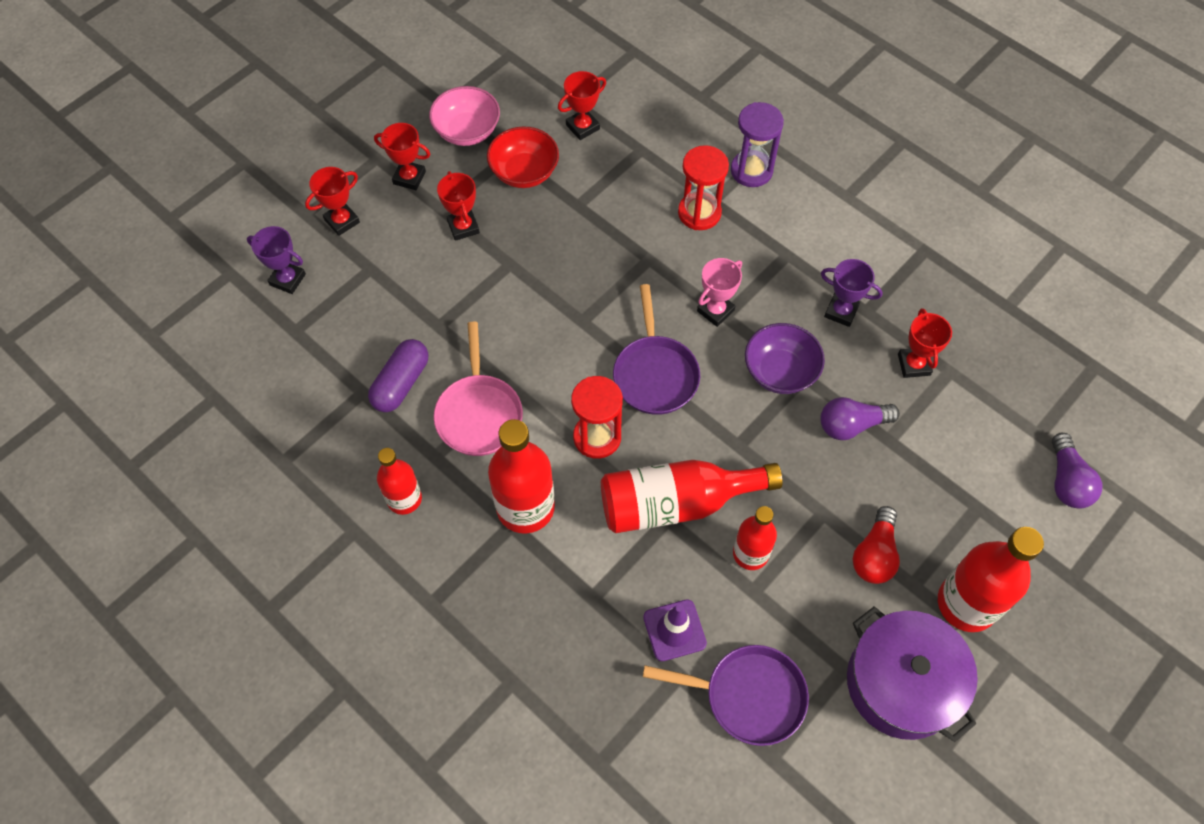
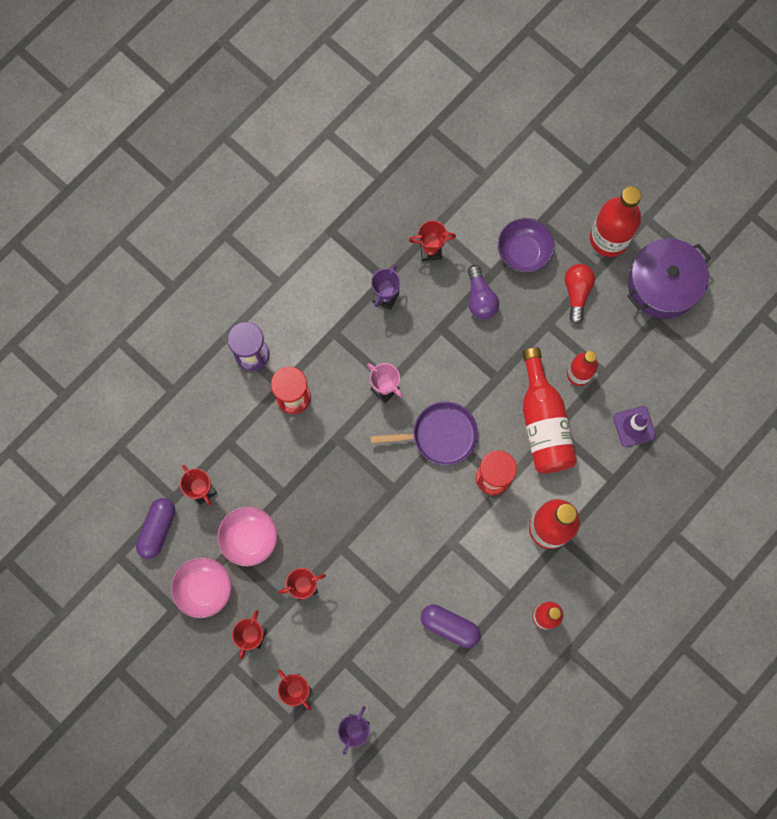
camera: 90 degrees left, 15 degrees up
(479, 413) = (474, 565): pink pan -> none
(524, 172) = (249, 538): red bowl -> pink bowl
(538, 88) = (157, 529): none -> purple capsule
(748, 696) = (675, 381): purple pan -> none
(780, 371) = (437, 345): purple bowl -> purple bowl (523, 252)
(874, 554) = (576, 293): red light bulb -> red light bulb turned 105 degrees counterclockwise
(1066, 481) = (520, 162): purple light bulb -> none

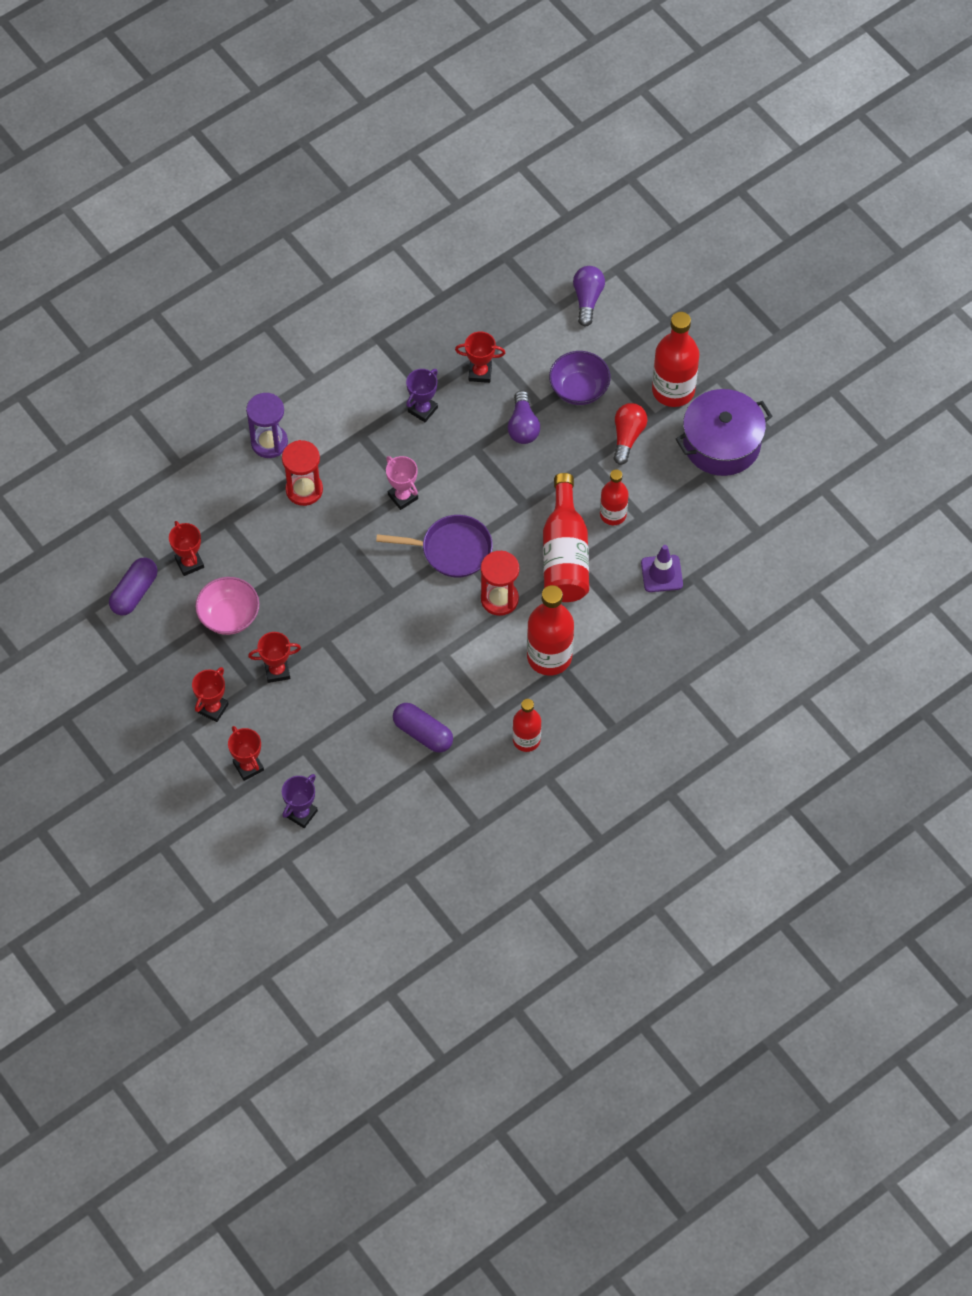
camera: 10 degrees right, 15 degrees down
(204, 588) = (171, 656): pink bowl -> none
(513, 159) = (587, 299): none -> purple light bulb

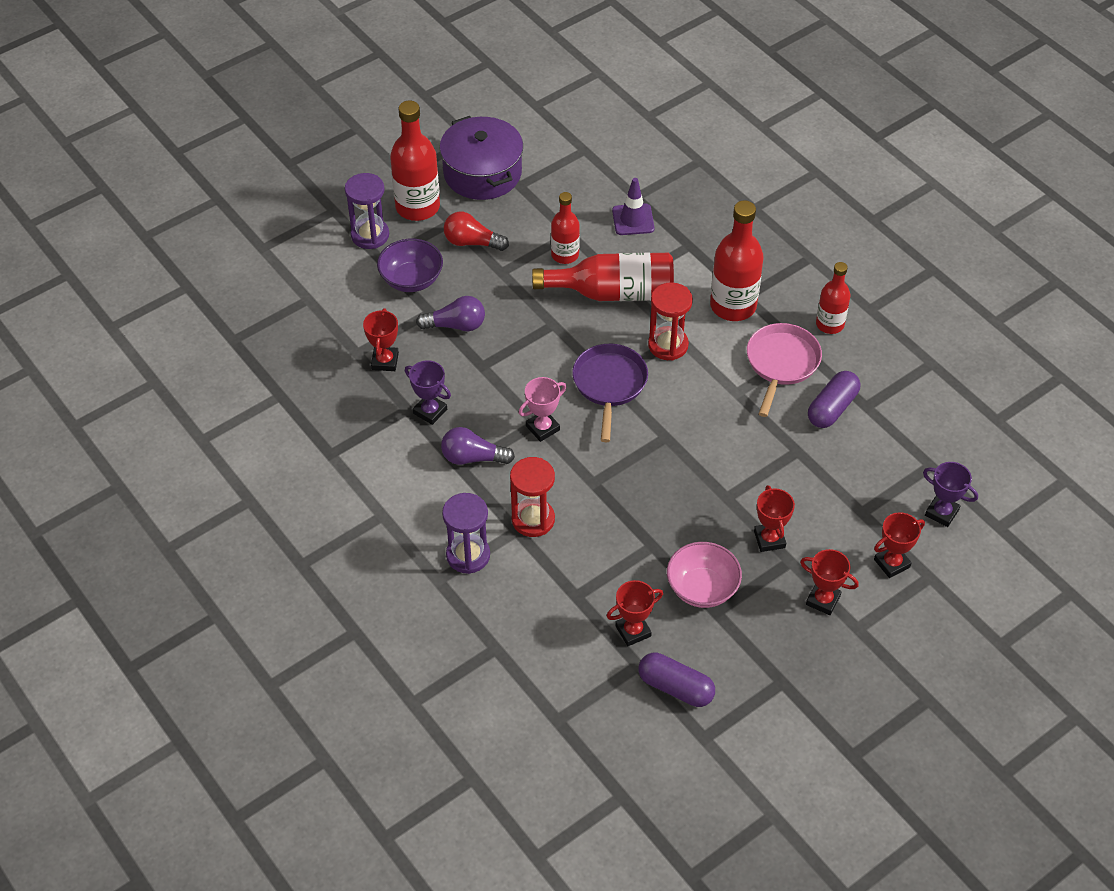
camera: 90 degrees left, 10 degrees down
(476, 694) = (781, 364): none -> pink pan
(587, 299) = (298, 271): purple light bulb -> purple light bulb (473, 458)
(634, 353) = (370, 235): none -> purple hourglass

